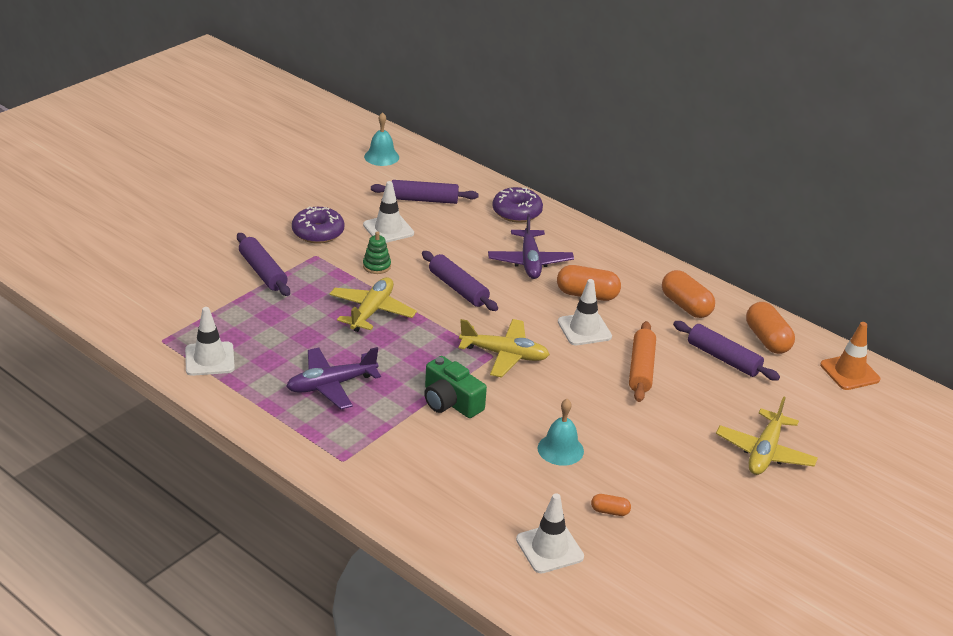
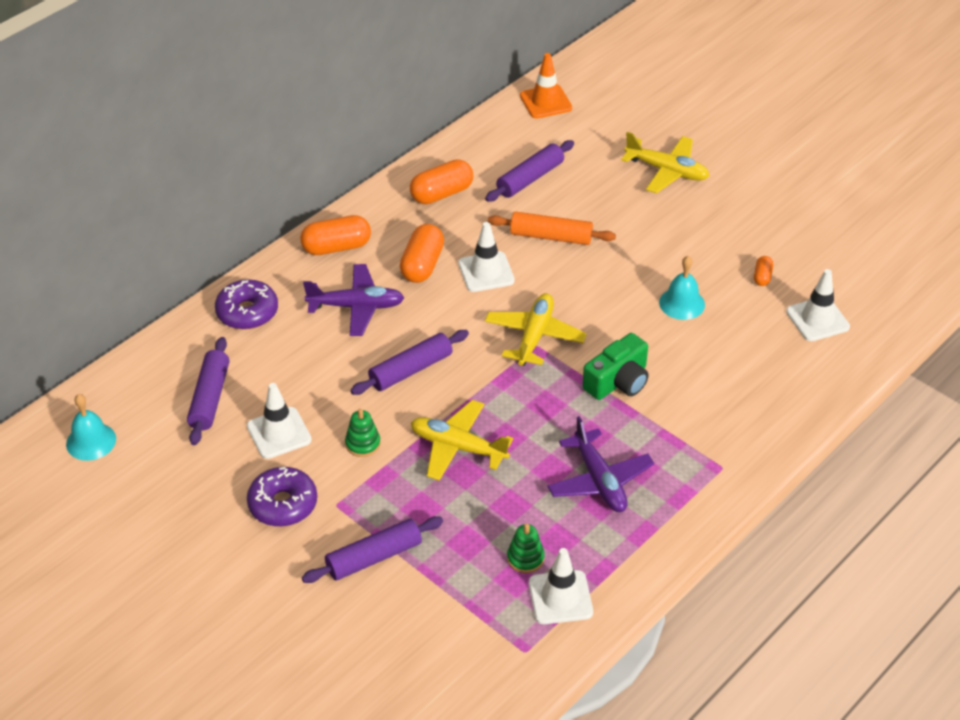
camera: 85 degrees left, 10 degrees up
(252, 343) = (525, 558): none -> green stacking toy
(767, 339) = (497, 145): orange capsule -> orange capsule (336, 247)

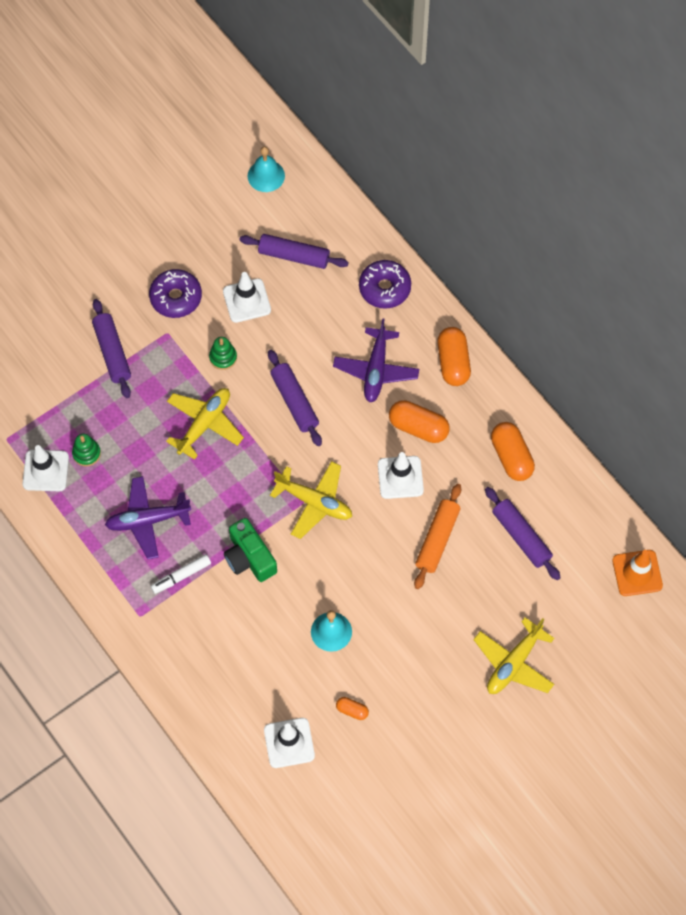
camera: 100 degrees right, 20 degrees up
(660, 437) = (181, 576): none -> white marker

